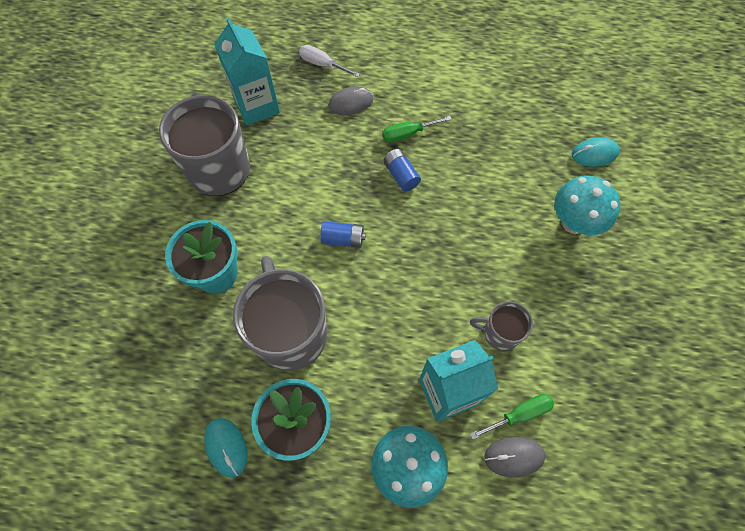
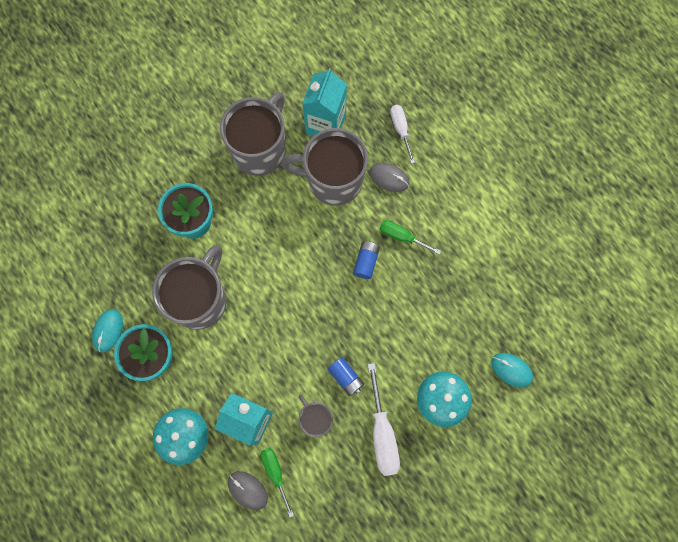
camera: 45 degrees right, 10 degrees up
(307, 140) = (333, 180): none -> grey mug
(343, 239) = (286, 270): blue battery -> blue battery (346, 377)
(519, 414) = (275, 473): green screwdriver -> green screwdriver turned 135 degrees counterclockwise
(563, 290) = (382, 433): none -> white screwdriver

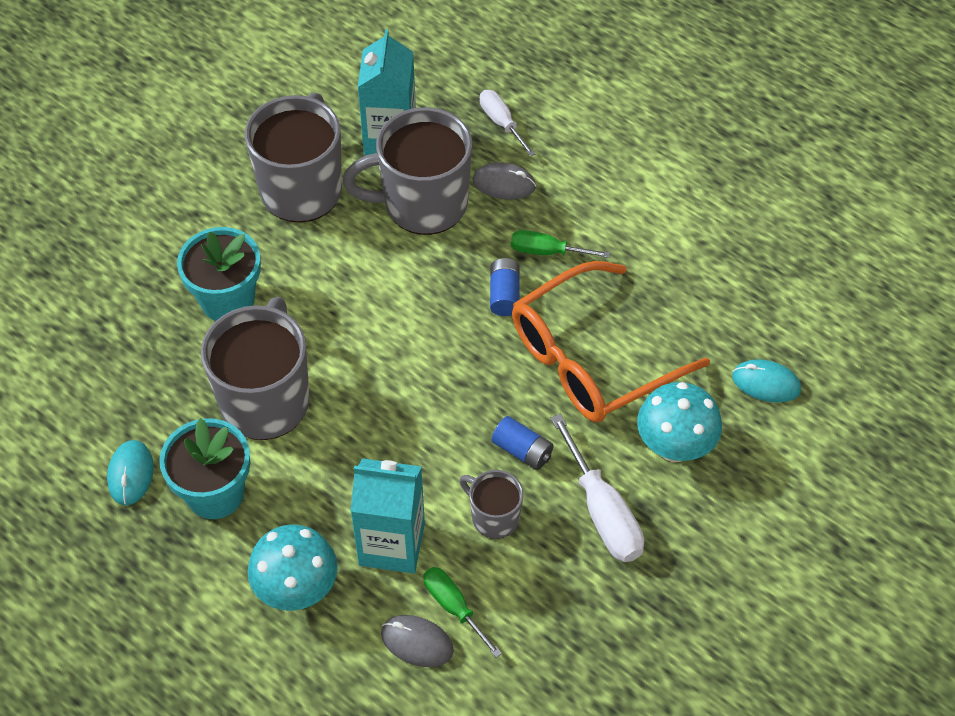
camera: 15 degrees left, 20 degrees down
(407, 323) = (592, 358): none -> orange glasses

